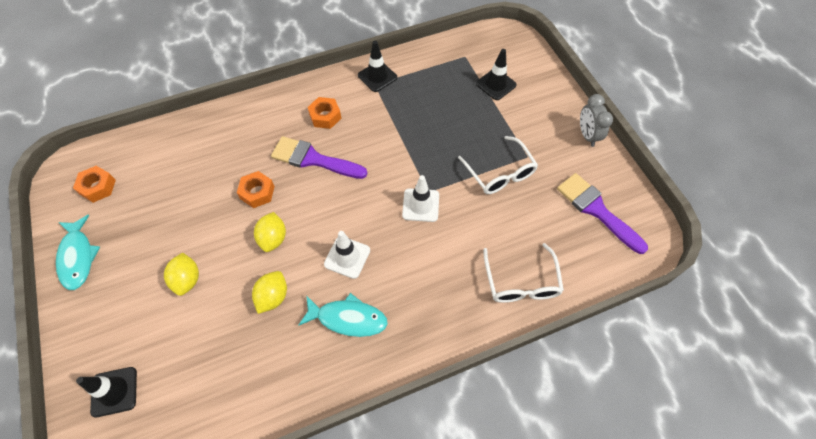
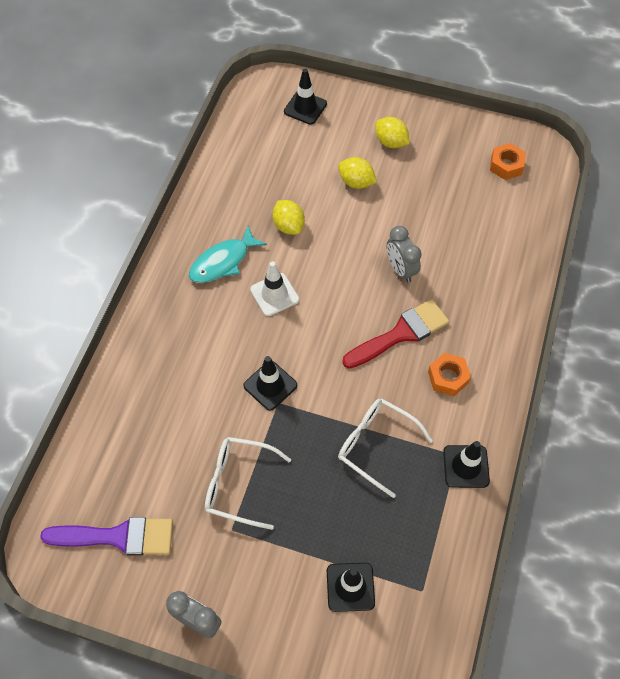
camera: 130 degrees right, 0 degrees up
(78, 257) = (440, 128): turquoise fish -> none
(257, 192) = (400, 269): orange nut -> grey clock
(273, 238) = (342, 255): yellow lemon -> yellow lemon (390, 142)
(314, 159) = (400, 334): purple brush -> red brush
(420, 205) = (270, 385): white traffic cone -> black traffic cone
(521, 282) = (126, 404): white glasses -> white glasses (376, 445)

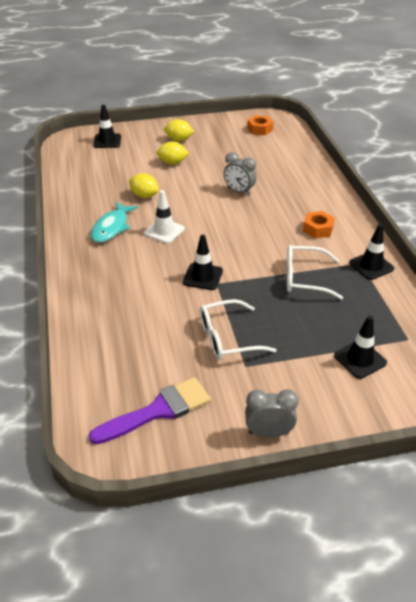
camera: 30 degrees left, 20 degrees down
(400, 334) = (268, 220): red brush -> none

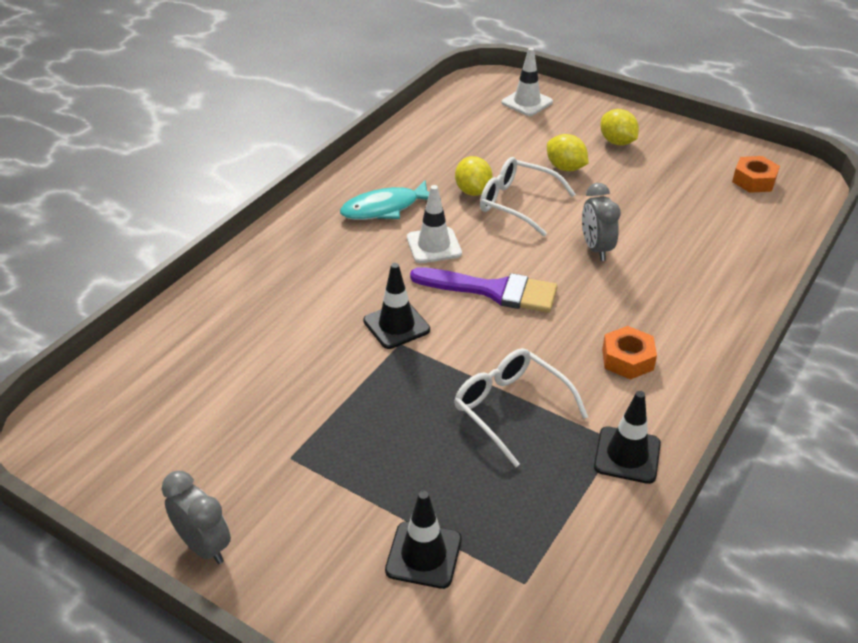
camera: 45 degrees right, 0 degrees up
(107, 141) = (527, 102): black traffic cone -> white traffic cone
(157, 411) = (145, 434): purple brush -> purple brush (492, 290)
(227, 338) = (318, 412): white glasses -> white glasses (517, 203)

